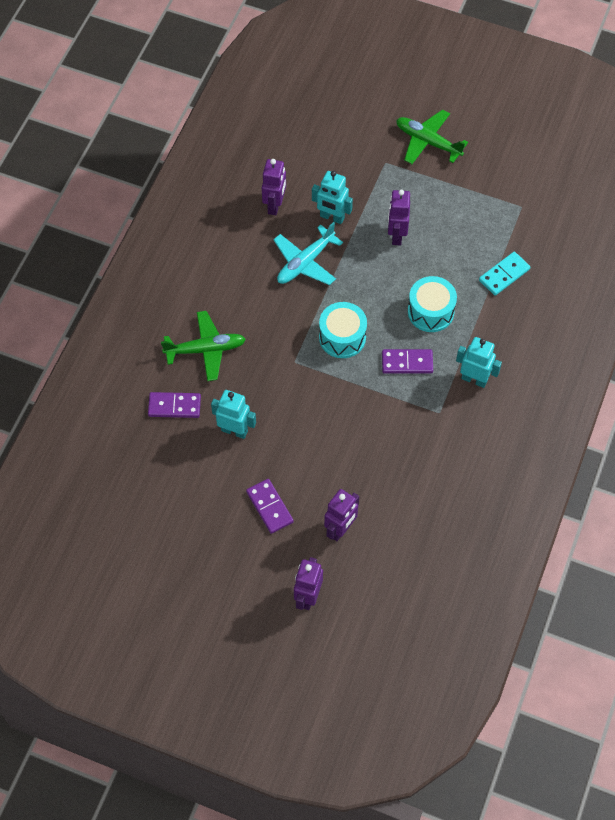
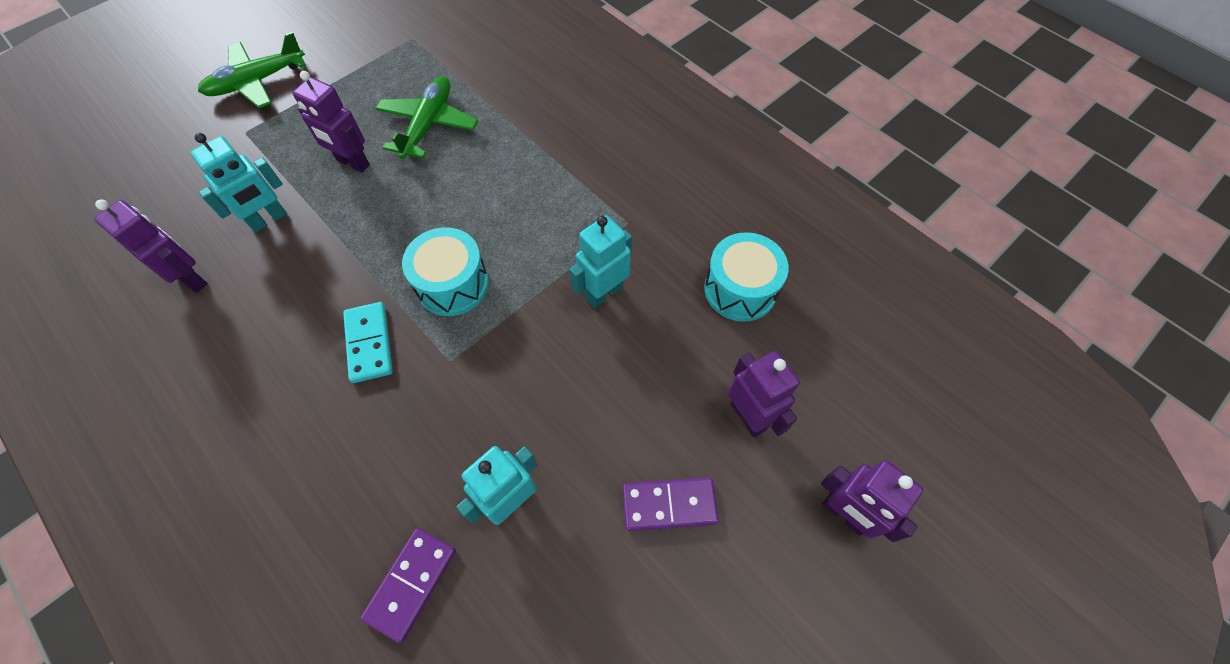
camera: 65 degrees left, 0 degrees up
(206, 349) = (345, 482): green plane -> green plane (428, 124)
(305, 262) = (308, 279): turquoise plane -> none
(407, 362) = (537, 227): purple domino -> none
(430, 312) = (483, 173): turquoise drum -> turquoise drum (740, 289)
(474, 379) = (602, 169): turquoise robot -> turquoise robot (604, 293)
(504, 275) = (485, 87): turquoise domino -> turquoise domino (369, 343)

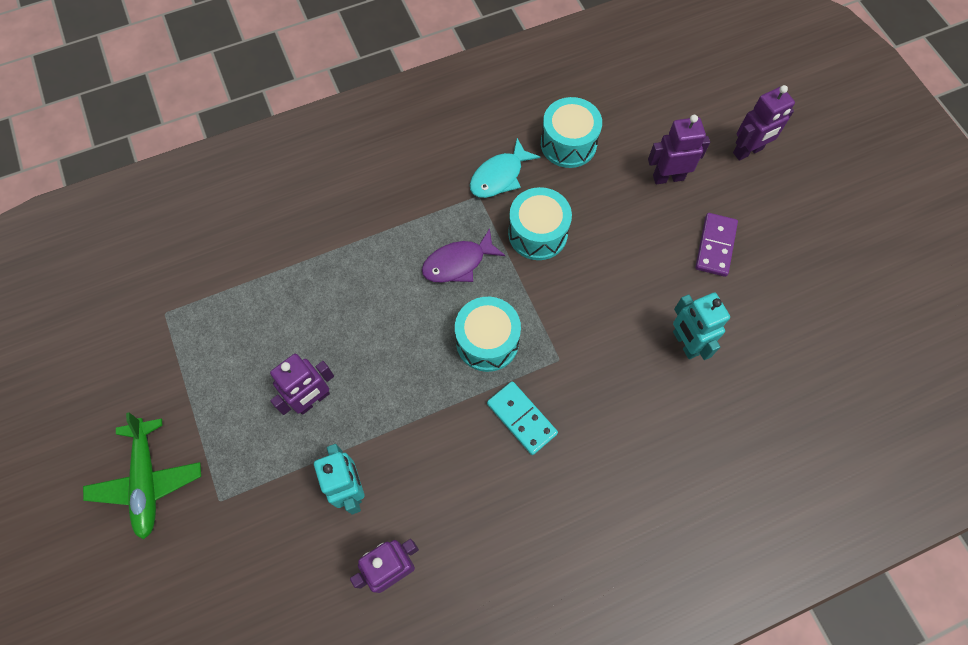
camera: 70 degrees left, 5 degrees up
(369, 343) = (521, 418): turquoise domino -> turquoise domino turned 45 degrees clockwise
(411, 583) = (726, 423): purple domino -> none
(428, 124) = (295, 322): green plane -> none
(537, 230) = (458, 263): none -> purple fish
(604, 293) = (537, 233): turquoise robot -> turquoise drum
(662, 234) = (499, 176): none -> turquoise fish

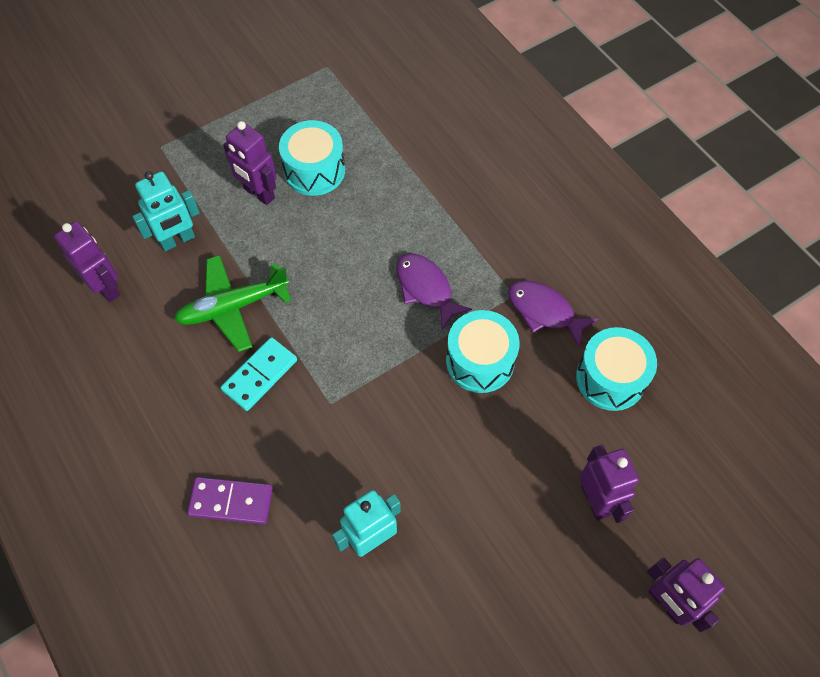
camera: 80 degrees right, 5 degrees down
(147, 481) = (174, 94): green plane -> green plane (233, 307)
(487, 341) = (340, 330): turquoise drum -> turquoise drum (314, 170)
(499, 176) = (544, 311): turquoise fish -> purple fish
(715, 246) = (510, 567): purple domino -> purple domino (231, 501)

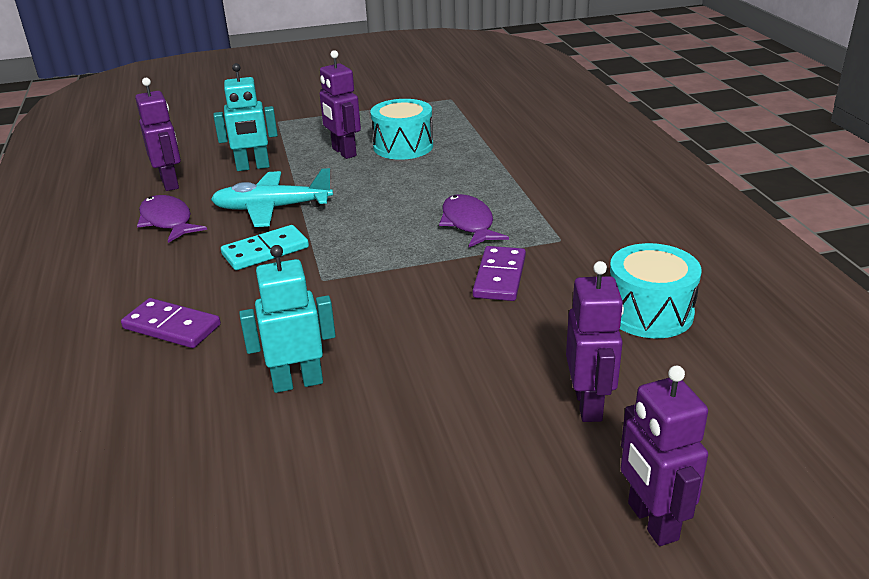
camera: 20 degrees right, 30 degrees down
(233, 307) = (272, 208): green plane -> turquoise plane
(480, 361) = (500, 277): turquoise drum -> purple domino
(544, 311) = (590, 255): purple fish -> purple fish (167, 221)

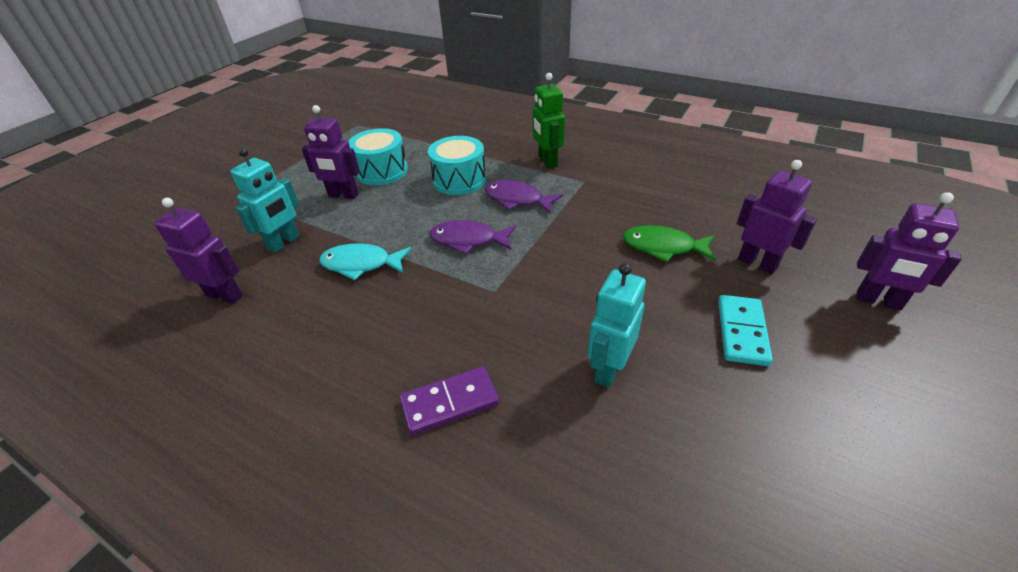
camera: 45 degrees left, 10 degrees up
(167, 221) = (284, 326): purple fish -> purple fish (468, 240)
(265, 251) = (415, 297): turquoise domino -> turquoise domino (741, 332)
(272, 208) = (361, 264): turquoise plane -> turquoise fish
(500, 277) = (593, 221): purple domino -> none
(522, 334) = (663, 247): none -> green fish
(560, 205) = (547, 161): none -> green robot
(649, 312) = (692, 197): turquoise drum -> turquoise drum (459, 180)

